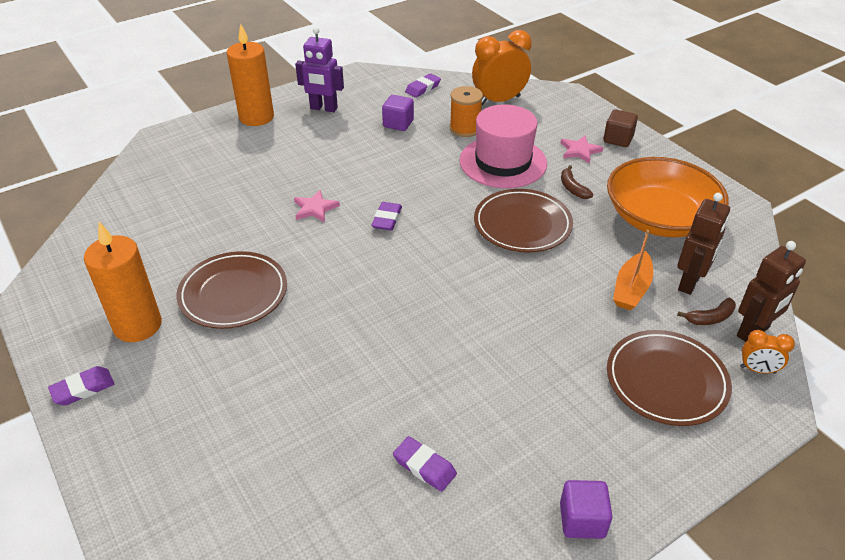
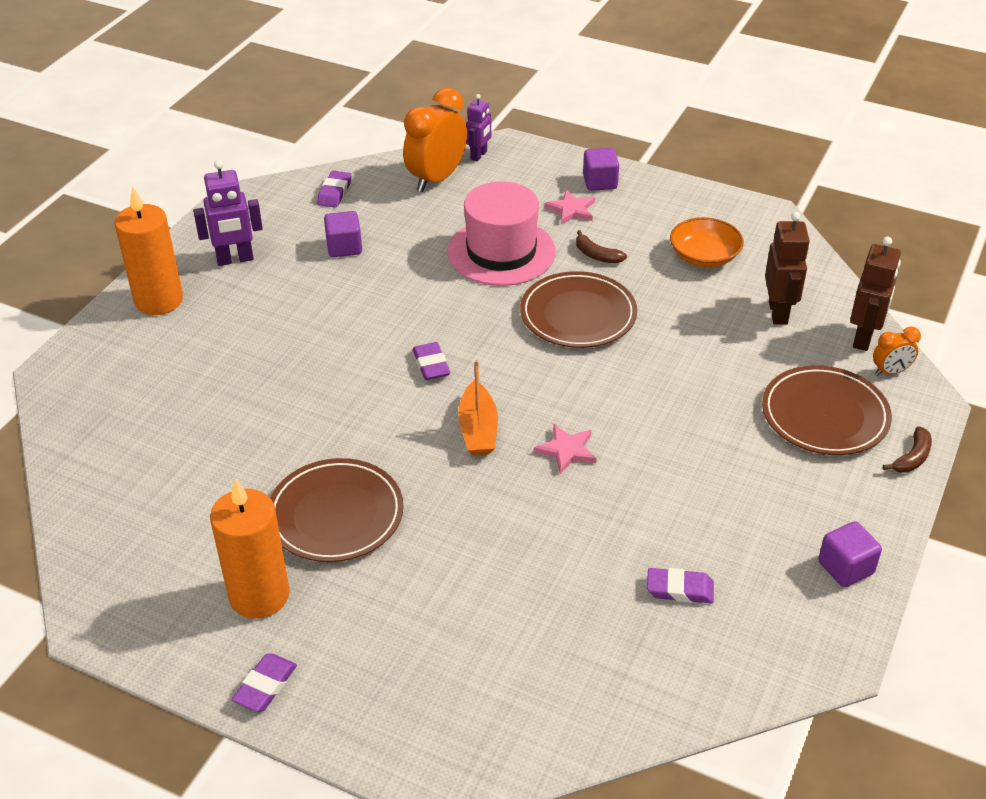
camera: 30 degrees left, 0 degrees up
(315, 208) = (339, 384): pink star -> pink star (567, 450)
(465, 128) = (427, 227): orange spool -> none
(542, 95) = (479, 155): none -> purple robot
(618, 139) = (600, 182): brown cube -> purple cube
(631, 289) = (732, 340): orange boat -> orange boat (478, 429)
(659, 218) = (704, 256): orange bowl -> orange bowl, size x0.55
(710, 318) = (820, 340): brown banana -> brown banana (912, 457)

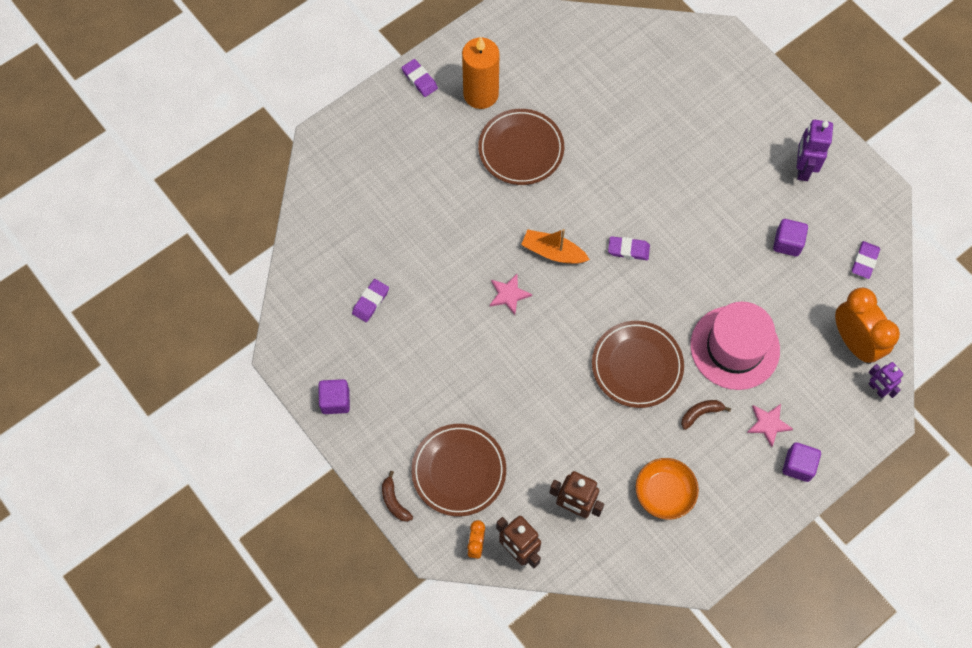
camera: 115 degrees right, 25 degrees up
(159, 300) = (774, 110): orange candle -> none
(334, 192) = (864, 261): purple eraser -> purple eraser turned 75 degrees clockwise

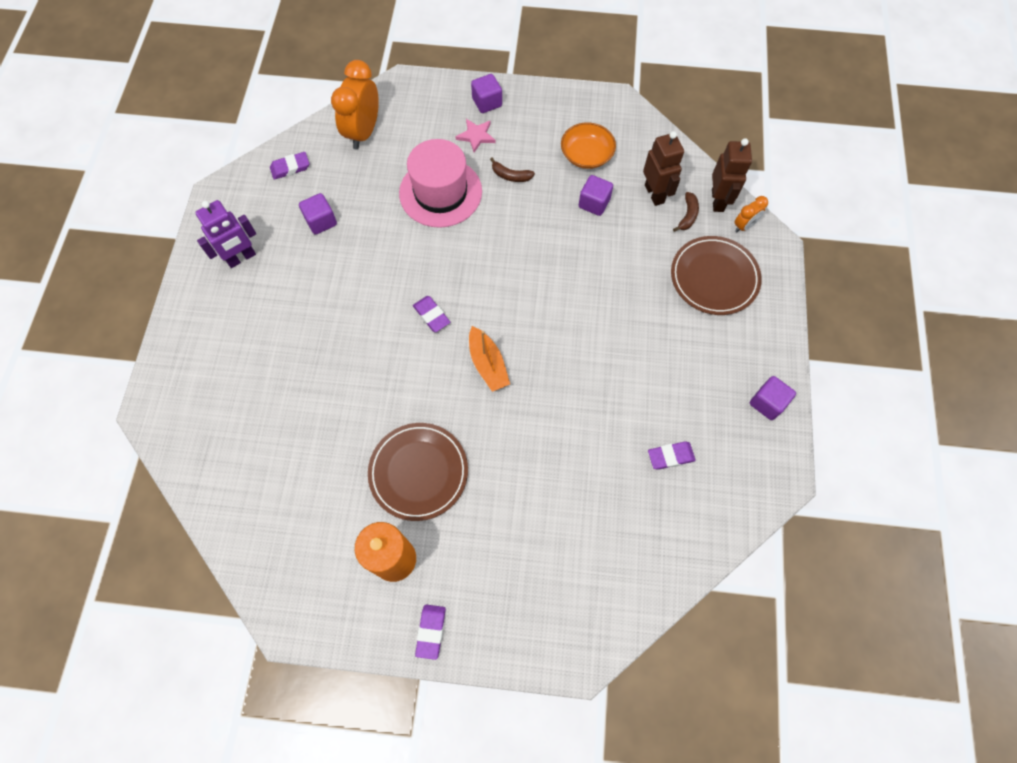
camera: 135 degrees left, 0 degrees up
(394, 501) = (780, 297): brown banana -> brown banana (687, 215)
(508, 295) = (555, 363): pink star -> none
(612, 451) = (594, 203): none -> purple cube
(637, 366) = (518, 237): brown plate -> none
(877, 389) = (386, 99): purple robot -> none

